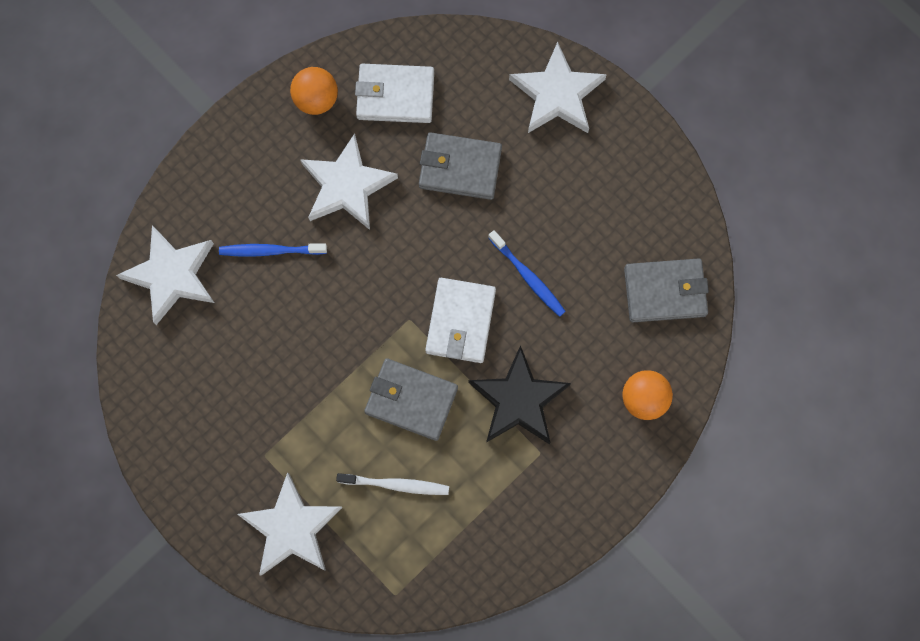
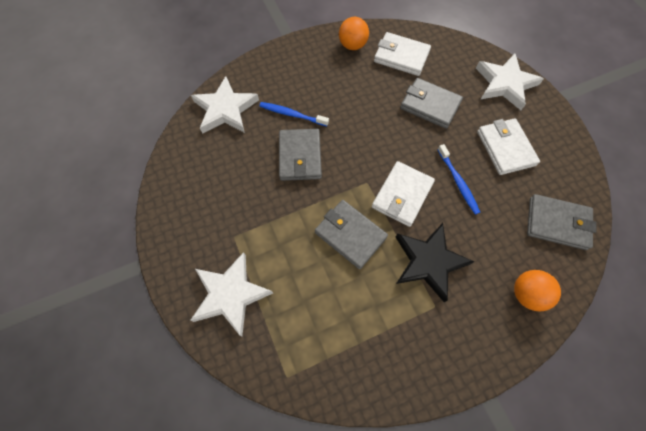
camera: 20 degrees right, 10 degrees down
(306, 312) = (300, 156): none -> grey wallet
(347, 186) = (354, 94): white star -> none
(396, 485) = (318, 291): white toothbrush -> none
(579, 203) = (505, 148): none -> white wallet

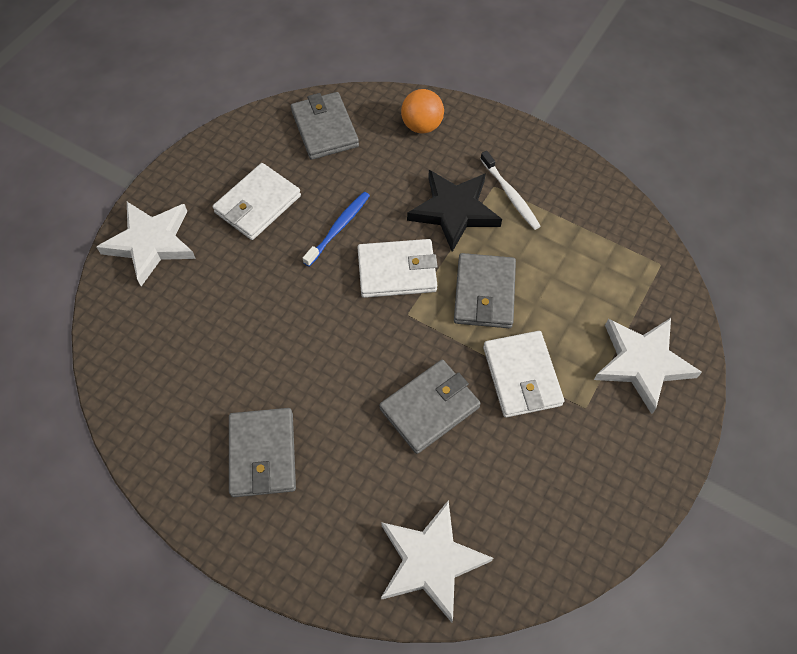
camera: 125 degrees left, 5 degrees down
(292, 114) = (373, 462): blue toothbrush -> none
(352, 45) = (190, 463): orange ball -> none
(401, 56) = (173, 385): white wallet -> white wallet (522, 376)
(419, 312) = (510, 195): none -> white toothbrush
(430, 105) = (243, 307): grey wallet -> grey wallet (263, 454)

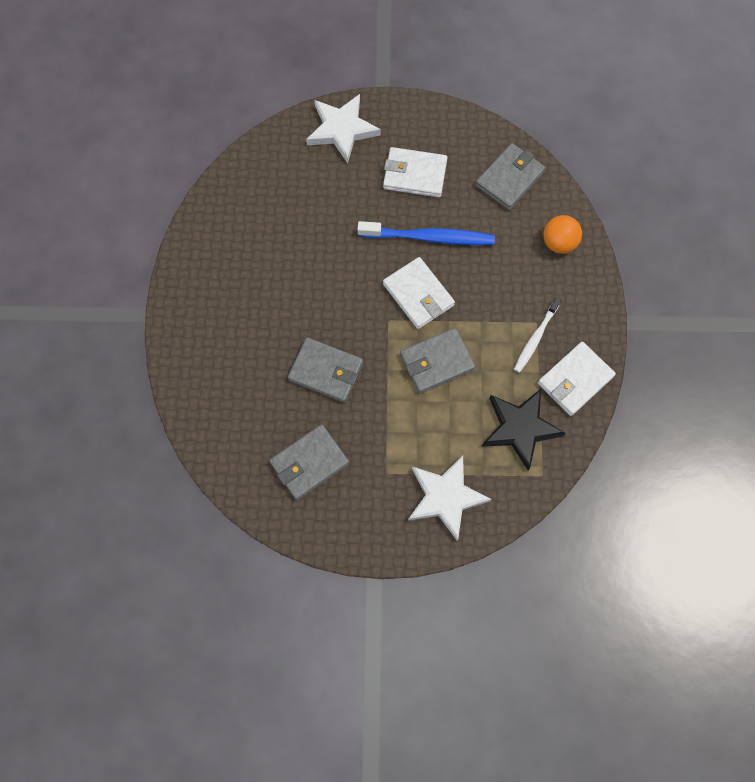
camera: 60 degrees right, 10 degrees up
(263, 454) = (236, 288): grey wallet -> grey wallet (309, 463)
(338, 228) = (429, 237): blue toothbrush -> blue toothbrush, size x1.62
(430, 561) = (223, 426): white star -> none
(454, 211) = (495, 306): black star -> black star (520, 428)
(522, 376) = (385, 419): white wallet -> white wallet (575, 380)

